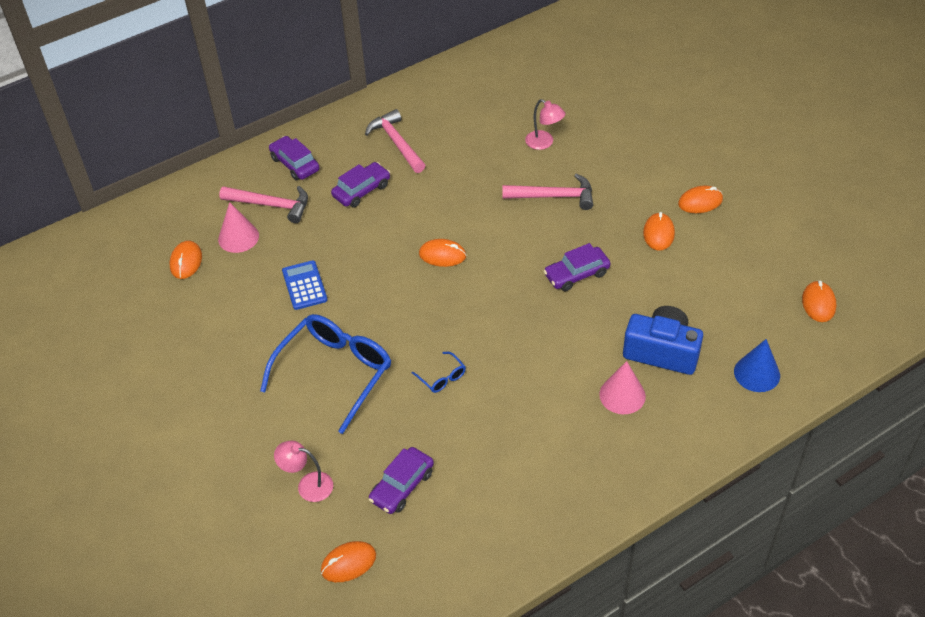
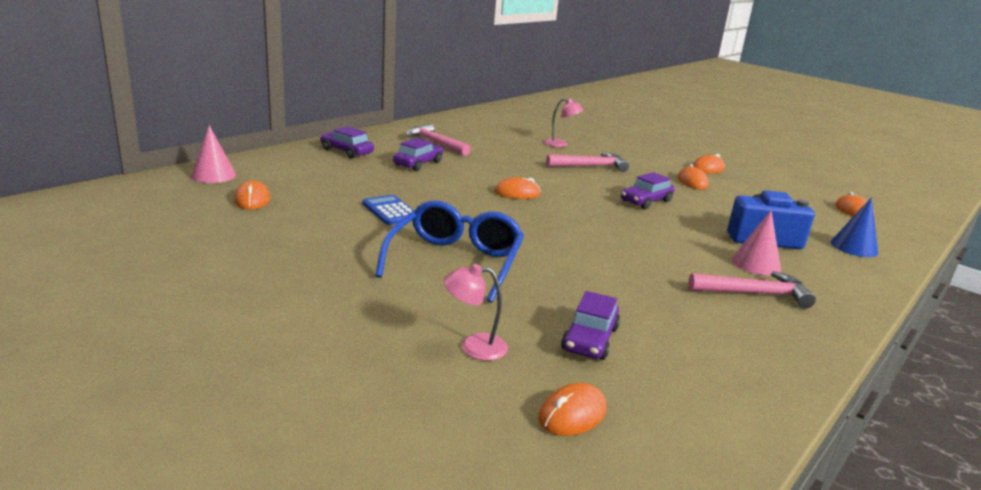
camera: 20 degrees left, 25 degrees down
(238, 237) = (306, 186): pink cone -> pink cone (213, 175)
(271, 205) = (332, 170): pink hammer -> pink hammer (754, 293)
(442, 377) = (573, 260): blue glasses -> none

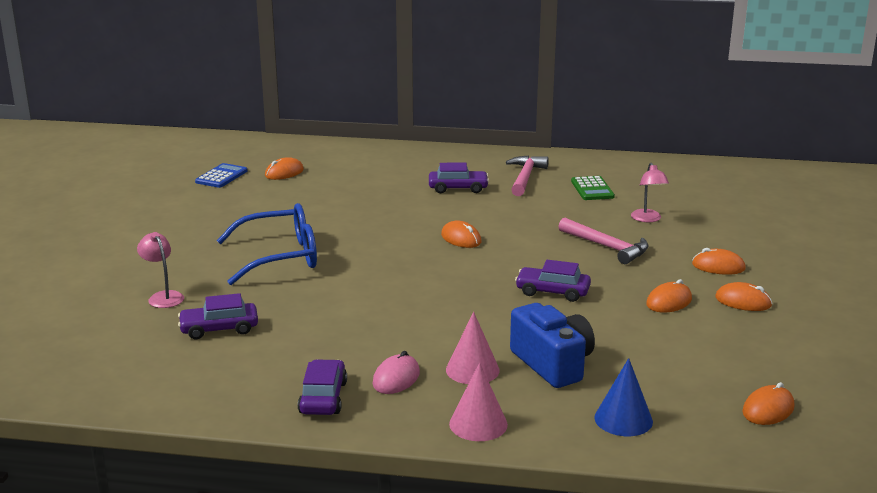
camera: 60 degrees right, 0 degrees up
(213, 175) = (305, 149): pink cone -> pink cone (478, 424)
(346, 151) = (433, 161): purple car -> purple car (323, 397)
(390, 211) = (337, 212): blue calculator -> blue calculator (221, 176)
(489, 138) = (592, 189): none -> green calculator
(572, 414) = (115, 344): orange mouse -> orange mouse (718, 266)
(754, 293) = (396, 378): pink hammer -> pink mouse

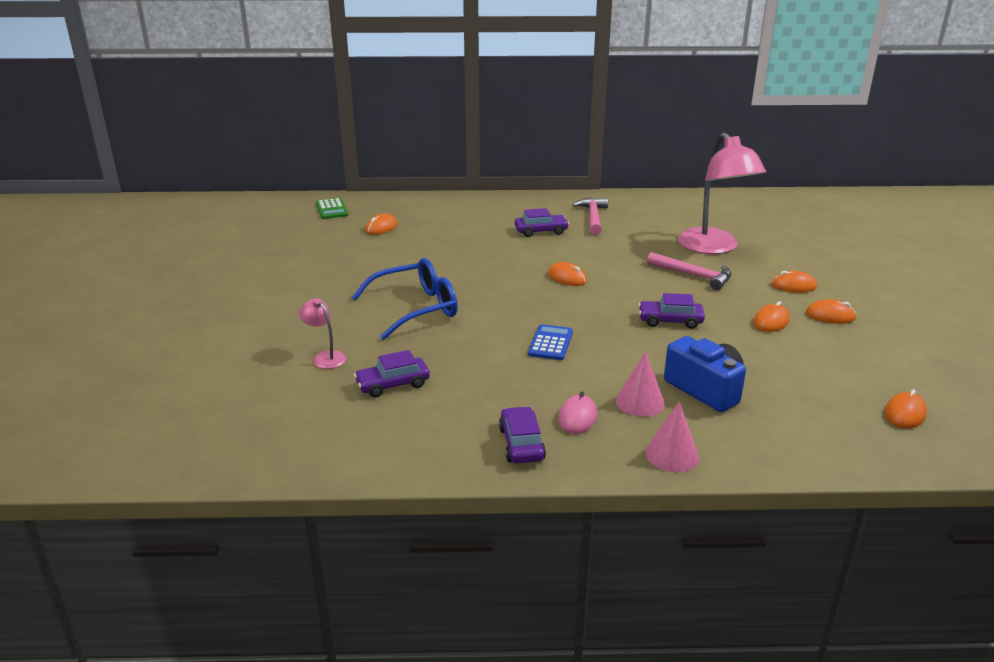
camera: 10 degrees left, 5 degrees up
(221, 176) = (326, 235): blue calculator -> blue calculator (550, 343)
(592, 189) = (654, 224): green calculator -> green calculator (332, 209)
(623, 419) = (792, 436): blue cone -> none
(647, 219) = (713, 247): pink lamp -> pink lamp, size x2.28

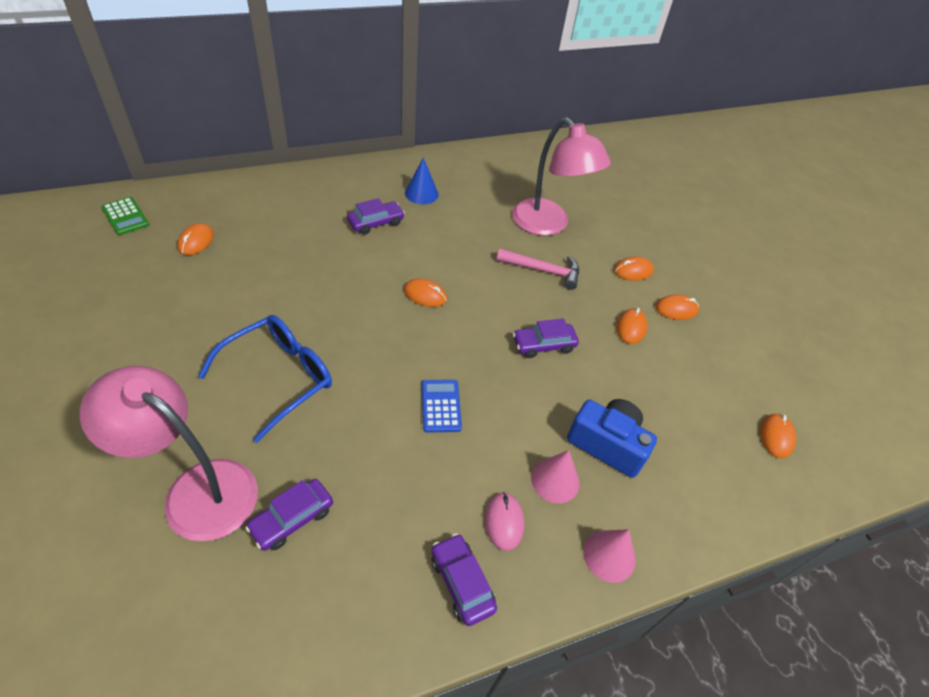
camera: 25 degrees left, 20 degrees up
(325, 357) = (196, 489): pink lamp -> pink lamp, size x2.28
(593, 217) = (421, 193): pink hammer -> blue cone

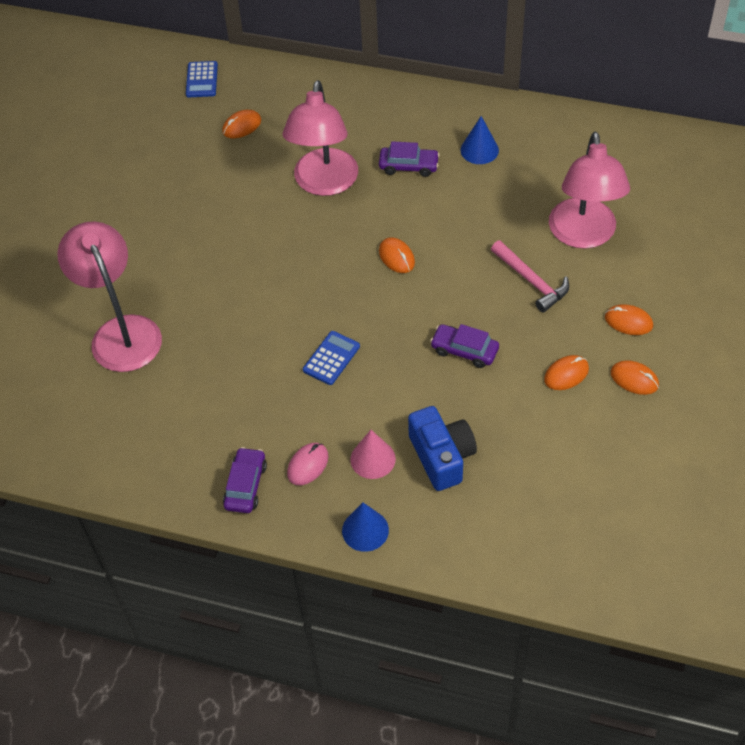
camera: 45 degrees right, 5 degrees up
(125, 216) = (202, 80): green calculator -> blue calculator
(279, 377) = (227, 276): blue glasses -> none
(292, 519) = (167, 383): purple car -> none
(313, 261) = (324, 183): none -> pink lamp
(609, 555) = (365, 530): pink cone -> blue cone
(776, 437) = (607, 533): orange mouse -> none

